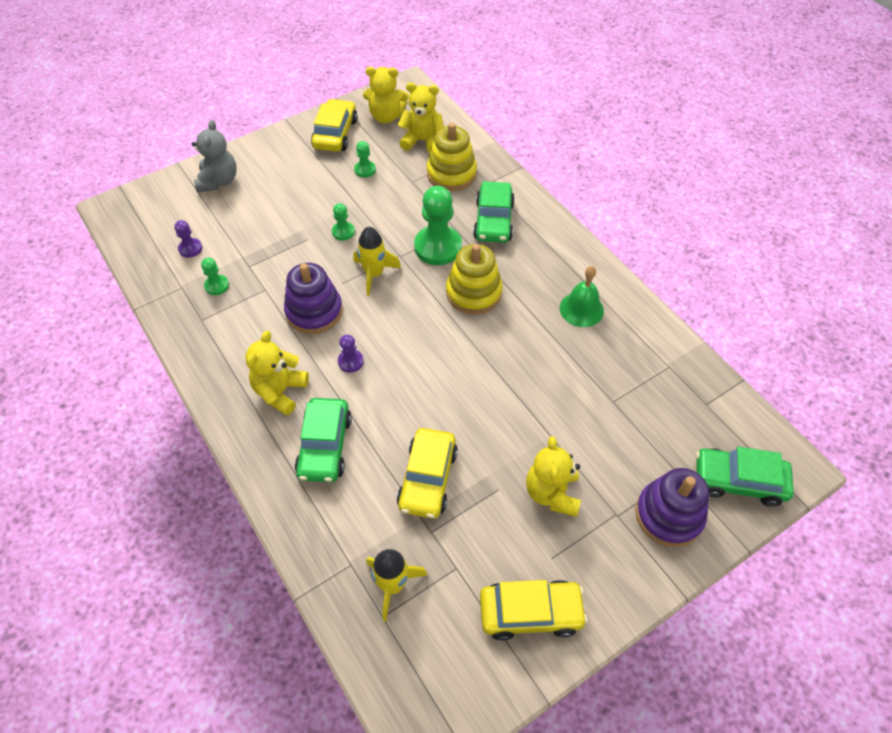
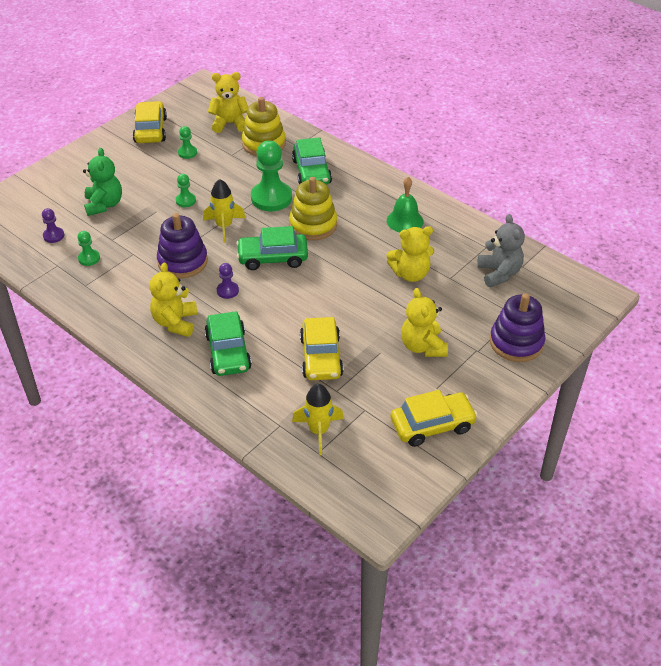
camera: 15 degrees left, 10 degrees down
(218, 181) = (58, 182): grey teddy bear -> grey teddy bear (499, 273)
(255, 219) = (104, 205): none -> green teddy bear
(386, 116) = (191, 110): yellow teddy bear -> yellow teddy bear (410, 274)
(738, 481) = (561, 311): green car -> green car (273, 258)

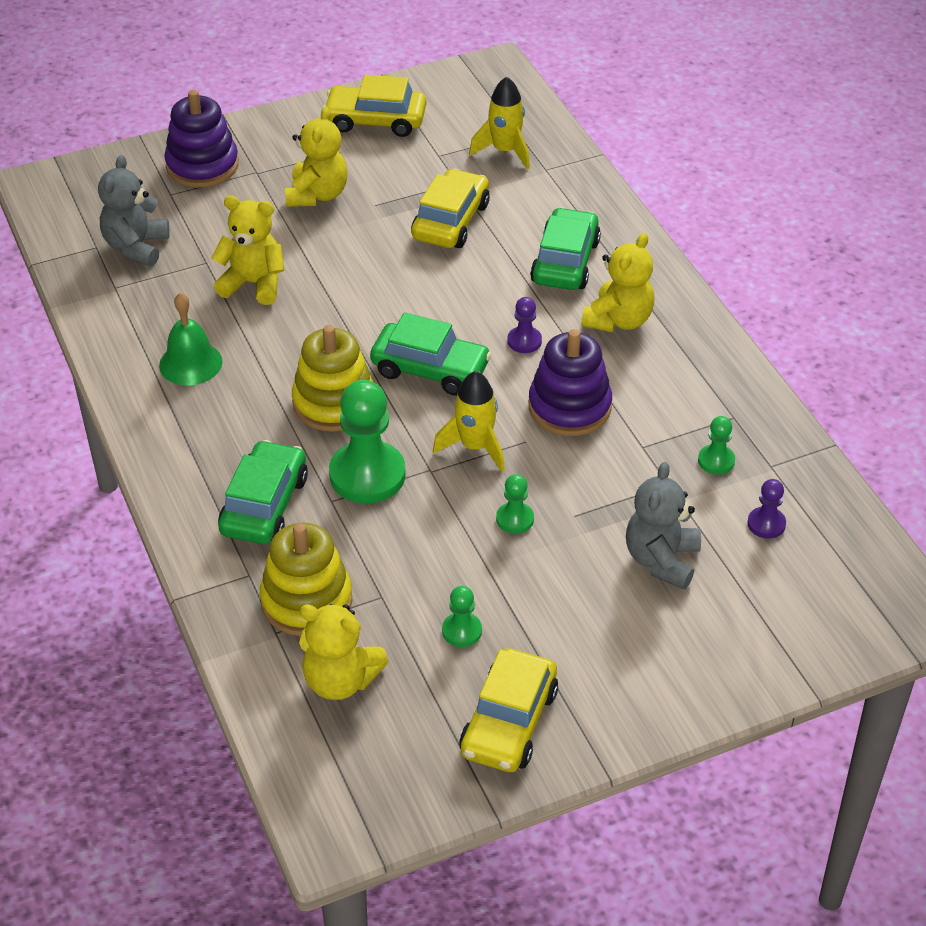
camera: 155 degrees left, 0 degrees up
(104, 205) = (661, 560): green teddy bear -> grey teddy bear

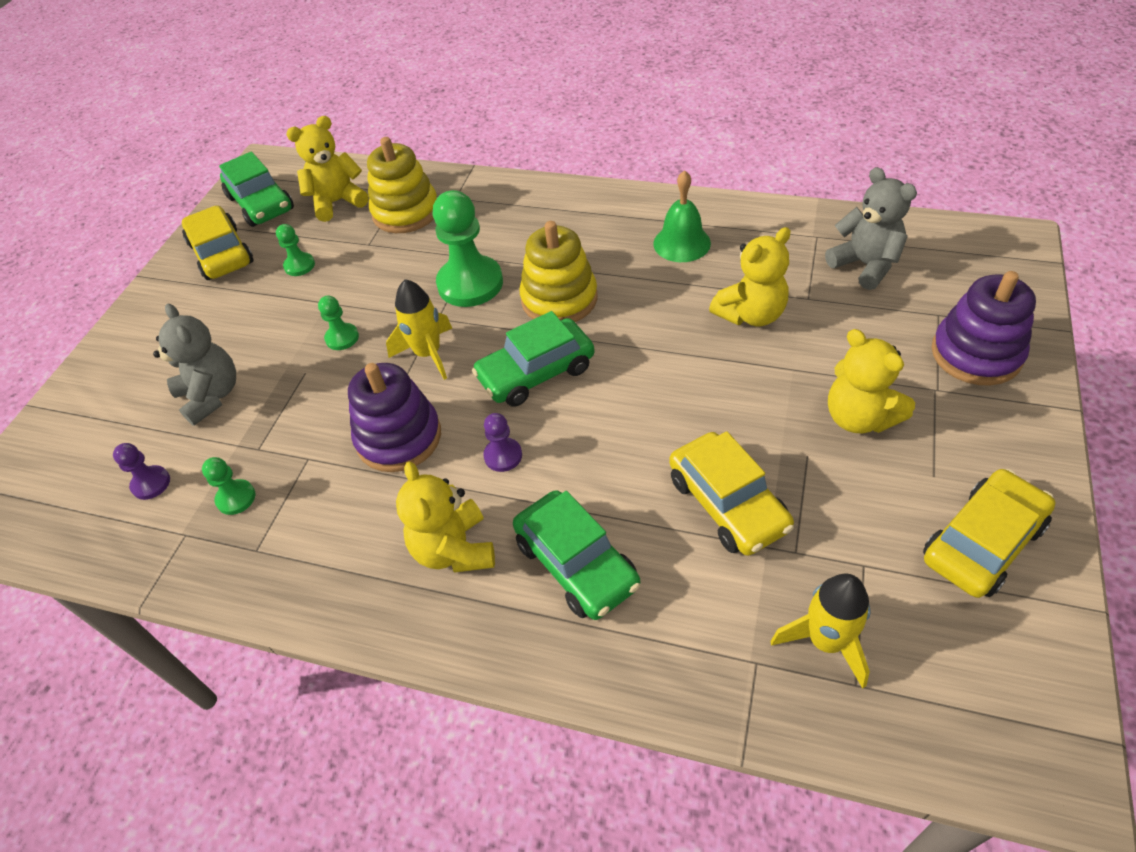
camera: 135 degrees right, 5 degrees up
(264, 505) = (502, 225): green car -> green car (261, 203)

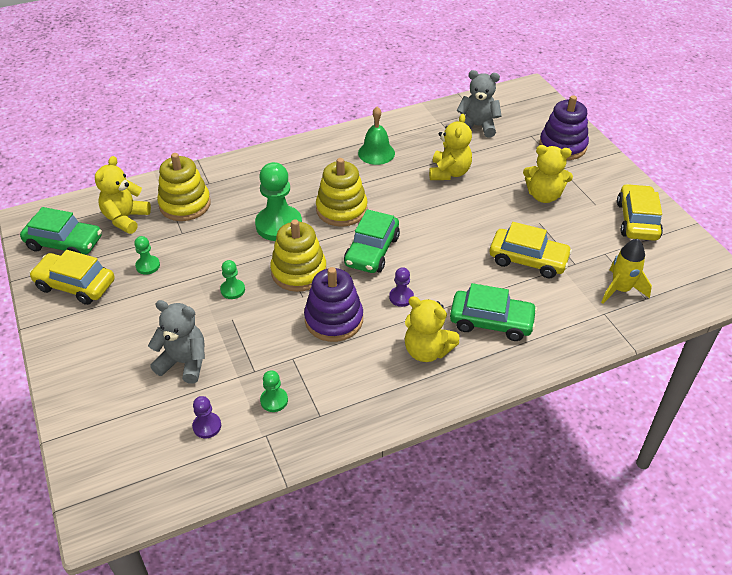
camera: 45 degrees left, 5 degrees down
(428, 354) = (299, 272): yellow rocket -> yellow stacking toy

